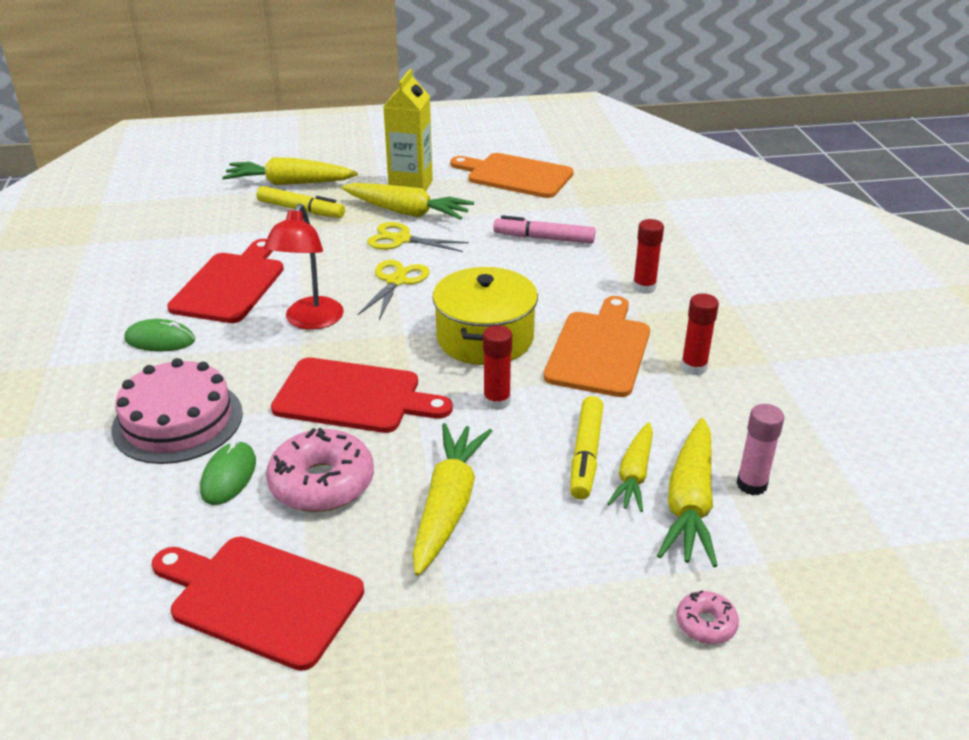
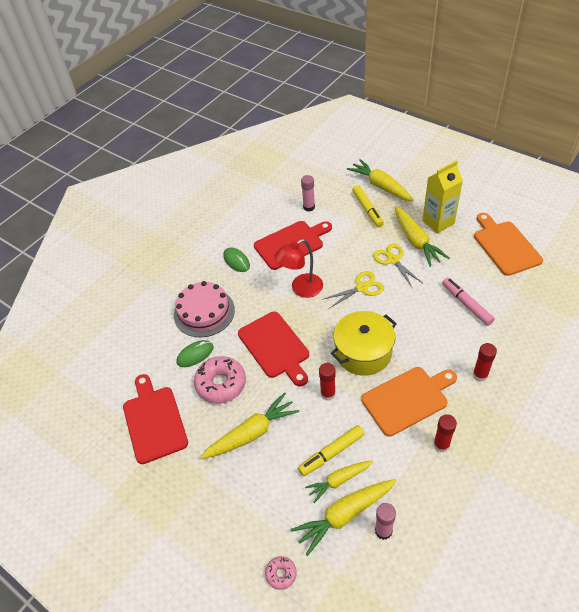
camera: 50 degrees right, 15 degrees up
(208, 239) = (309, 207): none -> pink glue stick

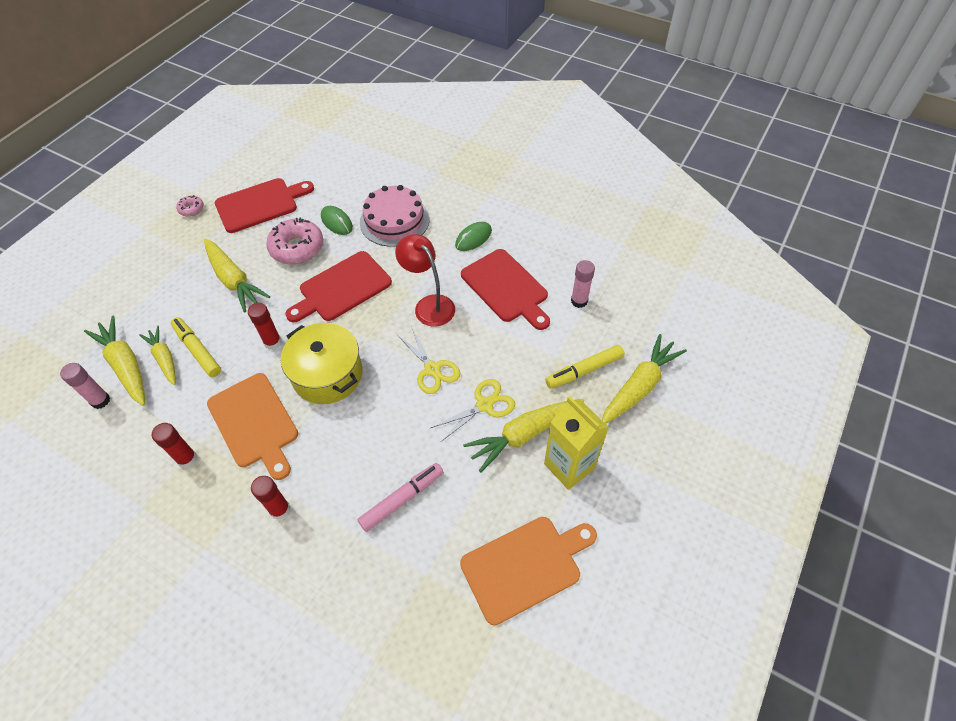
camera: 80 degrees right, 5 degrees up
(281, 574) = (82, 318): pink donut -> pink donut (191, 209)

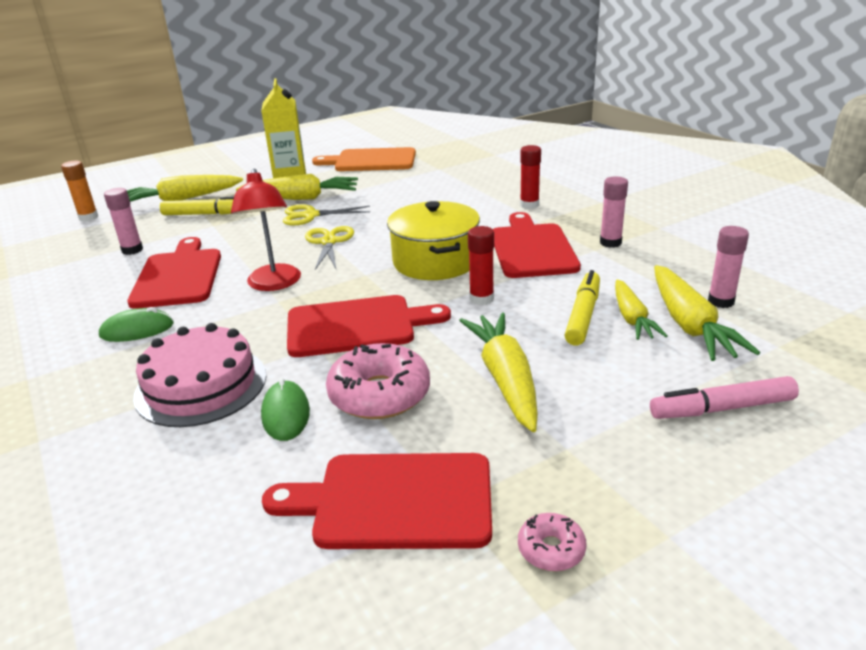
camera: 150 degrees left, 25 degrees down
(187, 459) = (610, 243): red glue stick -> pink glue stick
(198, 350) = (583, 315): yellow marker -> yellow marker turned 150 degrees counterclockwise
(255, 423) = (532, 248): orange cutting board -> red cutting board
(402, 499) = (427, 192): pink marker -> pink marker (721, 408)
(681, 326) = (88, 217): none -> orange glue stick

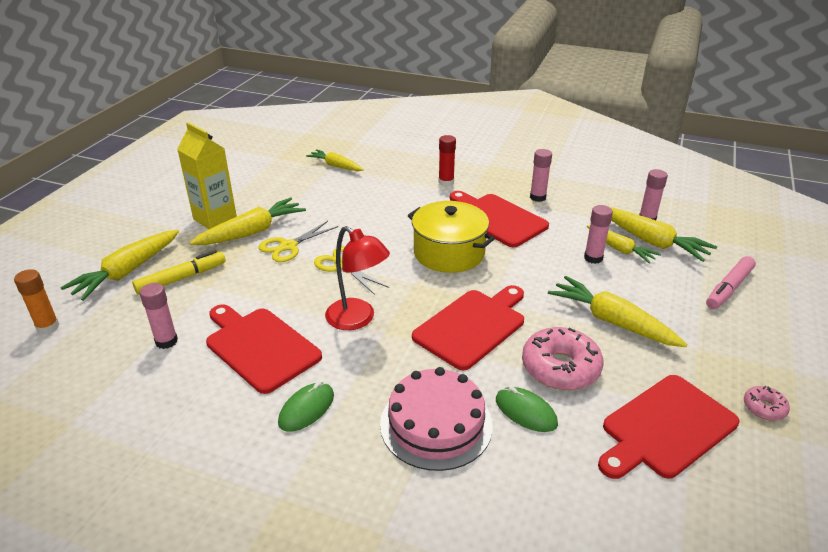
camera: 40 degrees left, 5 degrees up
(371, 161) = (258, 175): orange cutting board -> none
(445, 168) = (336, 166): none -> yellow carrot
(481, 299) = (521, 271): red glue stick -> none
(583, 315) = (593, 258): yellow marker -> pink glue stick

